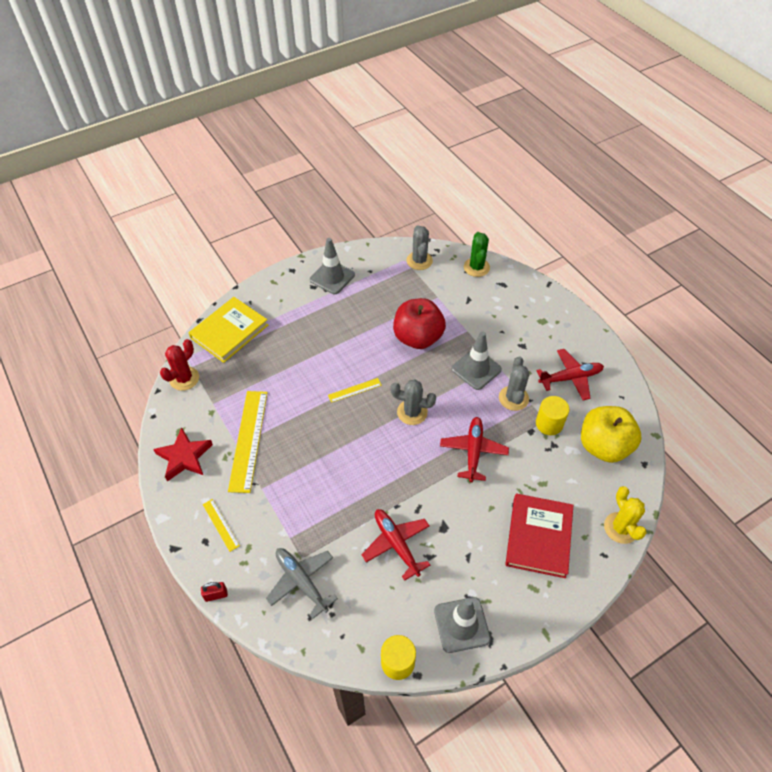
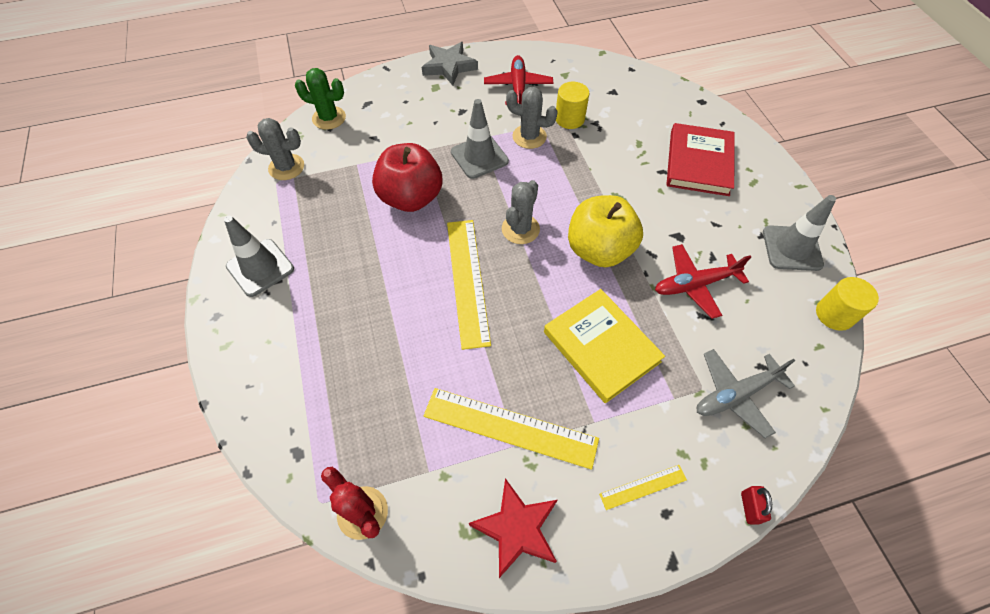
camera: 75 degrees left, 5 degrees up
(229, 331) = (295, 426): yellow book -> yellow book (601, 347)
(354, 390) = (468, 281): yellow ruler -> yellow ruler, size x2.06
(473, 451) = (588, 187): red plane -> none
(539, 537) = (699, 162): red book -> red book turned 75 degrees clockwise
(572, 324) = (449, 66): none -> grey star
(603, 446) = (606, 89): yellow apple -> yellow apple (599, 250)
(620, 528) = (696, 104): yellow cactus -> none

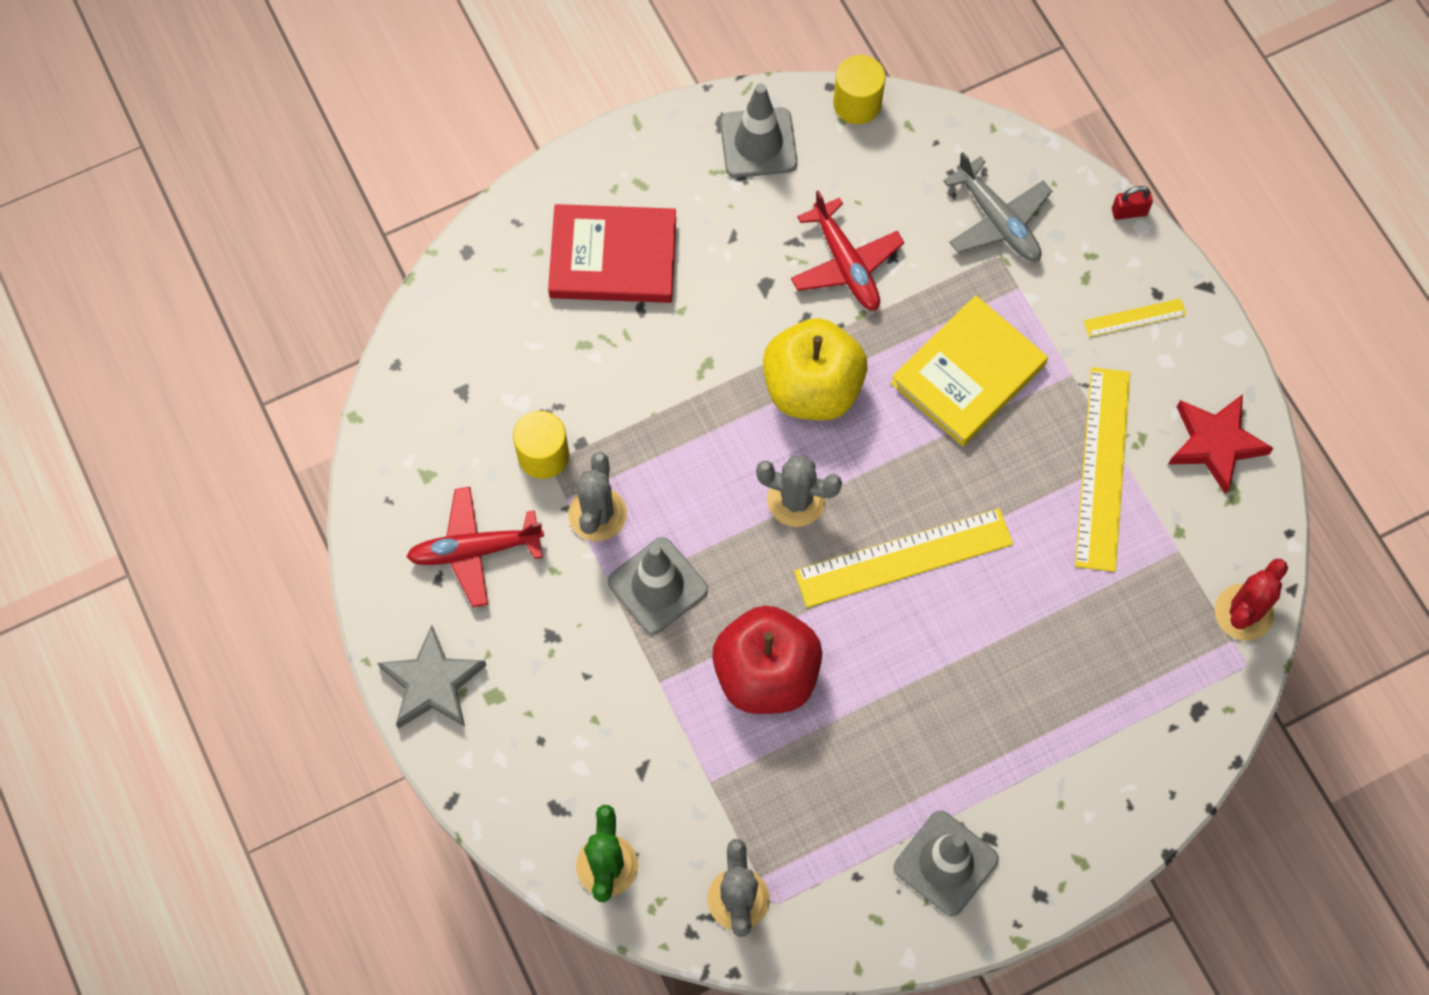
camera: 100 degrees left, 10 degrees up
(643, 486) = (1134, 318): yellow ruler -> yellow ruler turned 75 degrees counterclockwise

